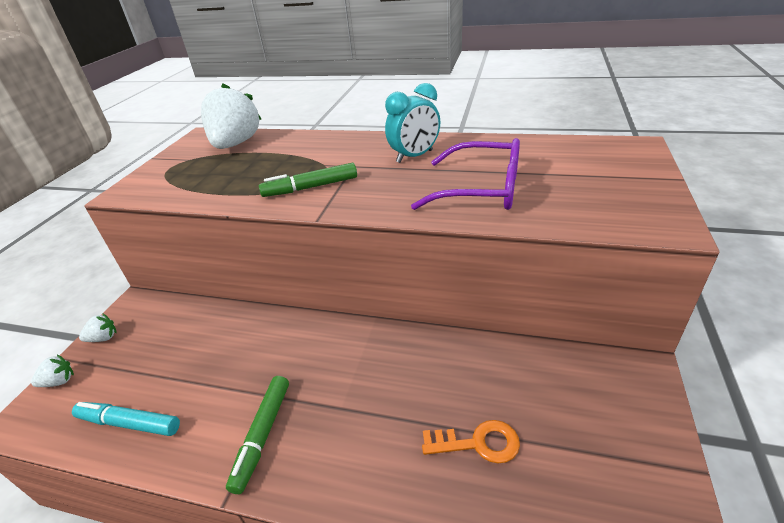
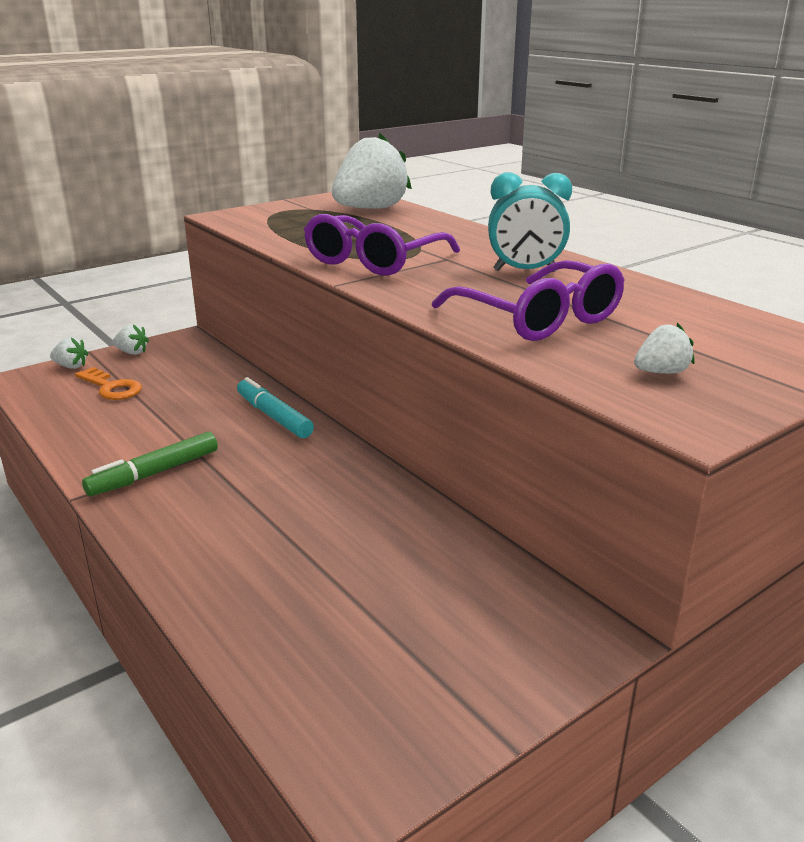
camera: 35 degrees right, 10 degrees down
(129, 423) = (80, 415): turquoise marker -> turquoise marker (274, 416)
(310, 187) = (374, 261): green marker -> purple glasses
(478, 443) = (315, 581): orange key -> orange key (112, 388)
(599, 198) = (661, 372): none -> white strawberry

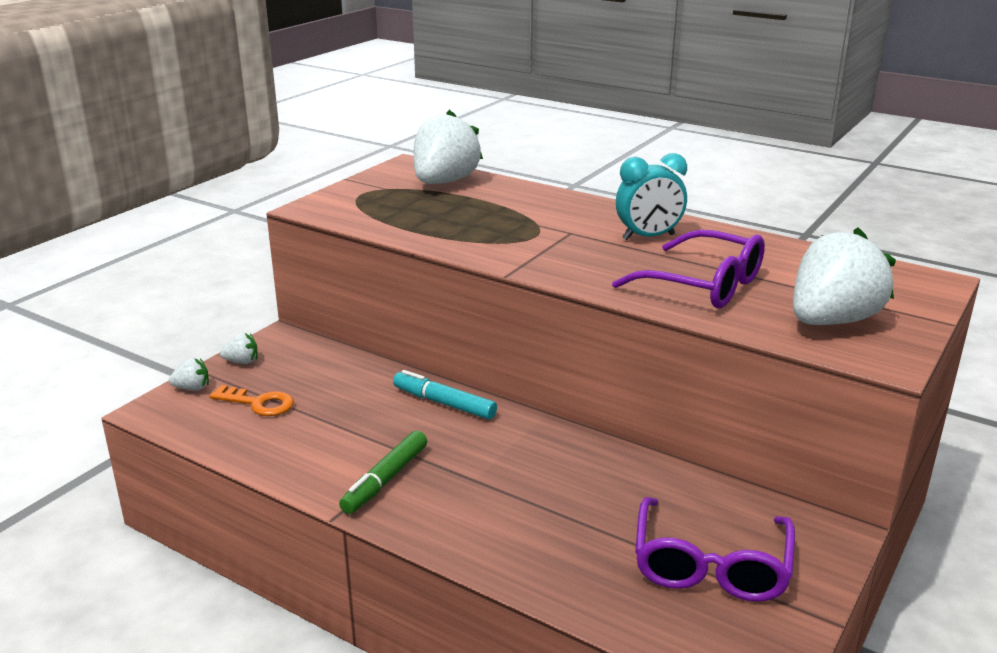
camera: 20 degrees left, 0 degrees up
(374, 261) = (512, 244): purple glasses -> purple glasses (710, 566)
(661, 372) = (832, 321): white strawberry -> white strawberry, size x2.39

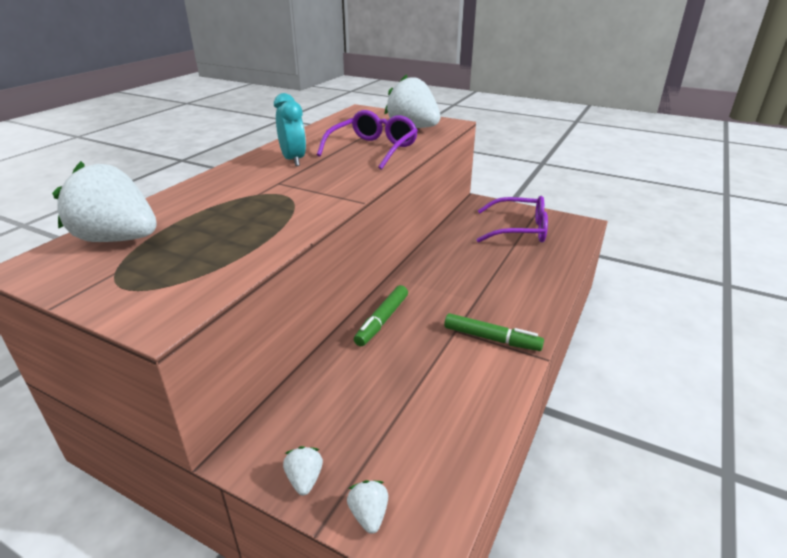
camera: 95 degrees left, 5 degrees up
(259, 403) = (396, 440): orange key -> none
(444, 403) = (382, 320): turquoise marker -> green marker

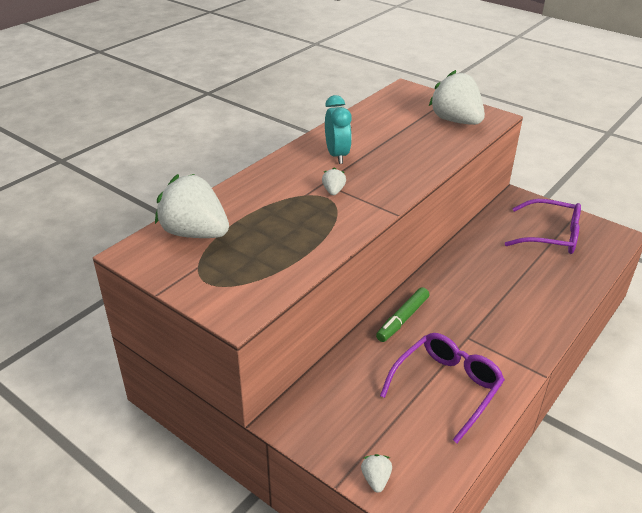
camera: 10 degrees right, 5 degrees up
(304, 479) = (329, 446): white strawberry -> white strawberry (333, 191)
(373, 149) = (413, 148): purple glasses -> purple glasses (447, 387)
(491, 339) = (498, 350): green marker -> none

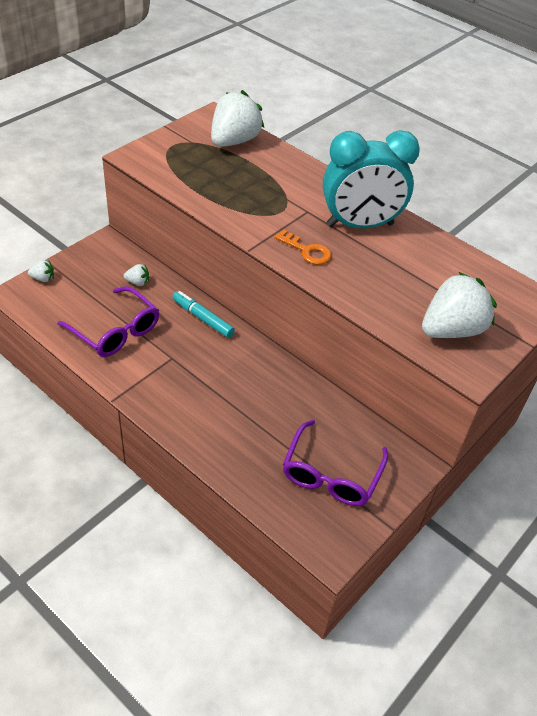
camera: 90 degrees right, 10 degrees up
(333, 191) = (291, 215): white strawberry -> white strawberry (138, 282)
(337, 155) = (360, 225): turquoise clock -> turquoise clock, size x1.73
(386, 182) = (307, 251): none -> orange key
(402, 319) = (203, 318): green marker -> turquoise marker

